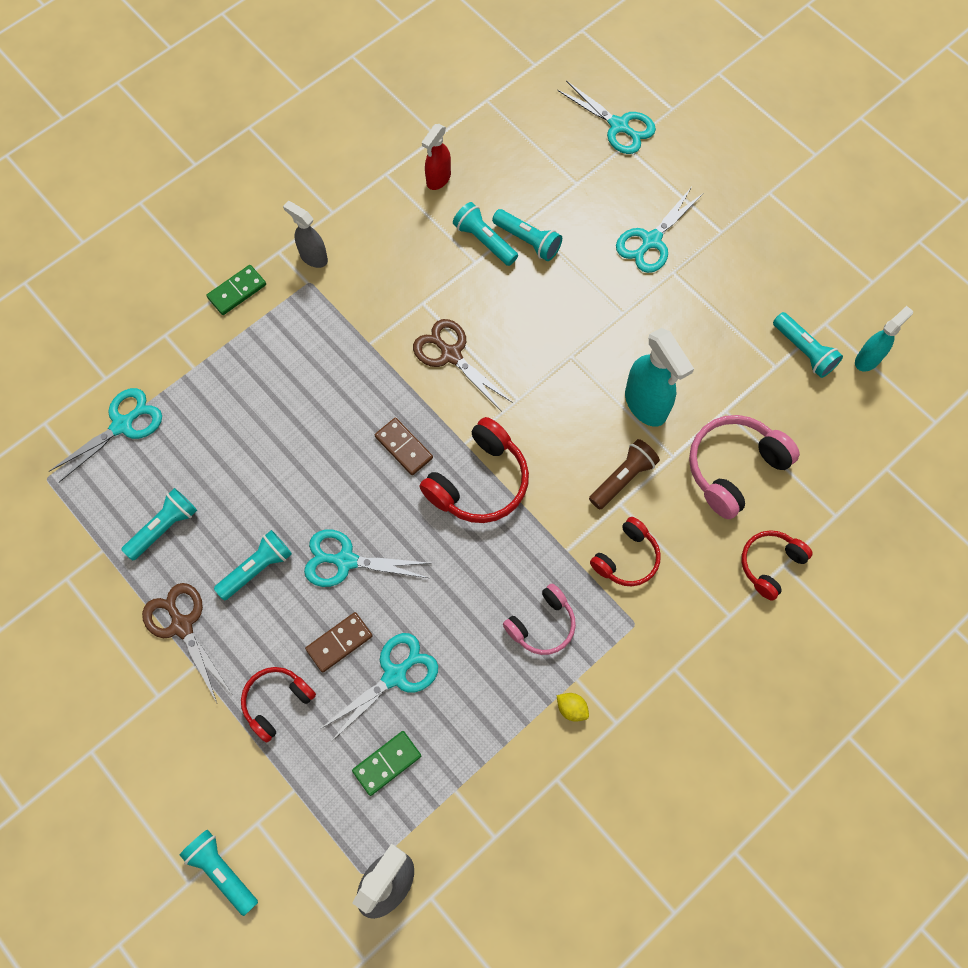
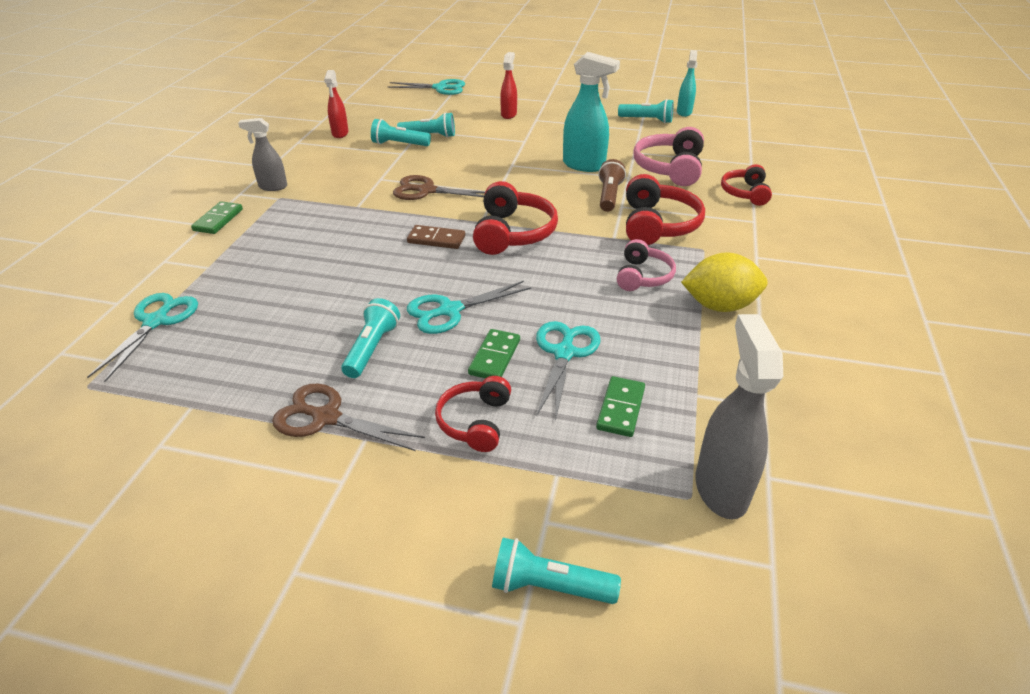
camera: 35 degrees left, 30 degrees down
(164, 527) = (252, 363): turquoise flashlight -> none
(339, 643) = (495, 357): brown domino -> green domino
(571, 708) = (719, 306): yellow lemon -> yellow lemon, size x2.28
(626, 558) = (657, 225): red headphones -> red headphones, size x1.57
(651, 241) = (509, 114): turquoise scissors -> red spray bottle

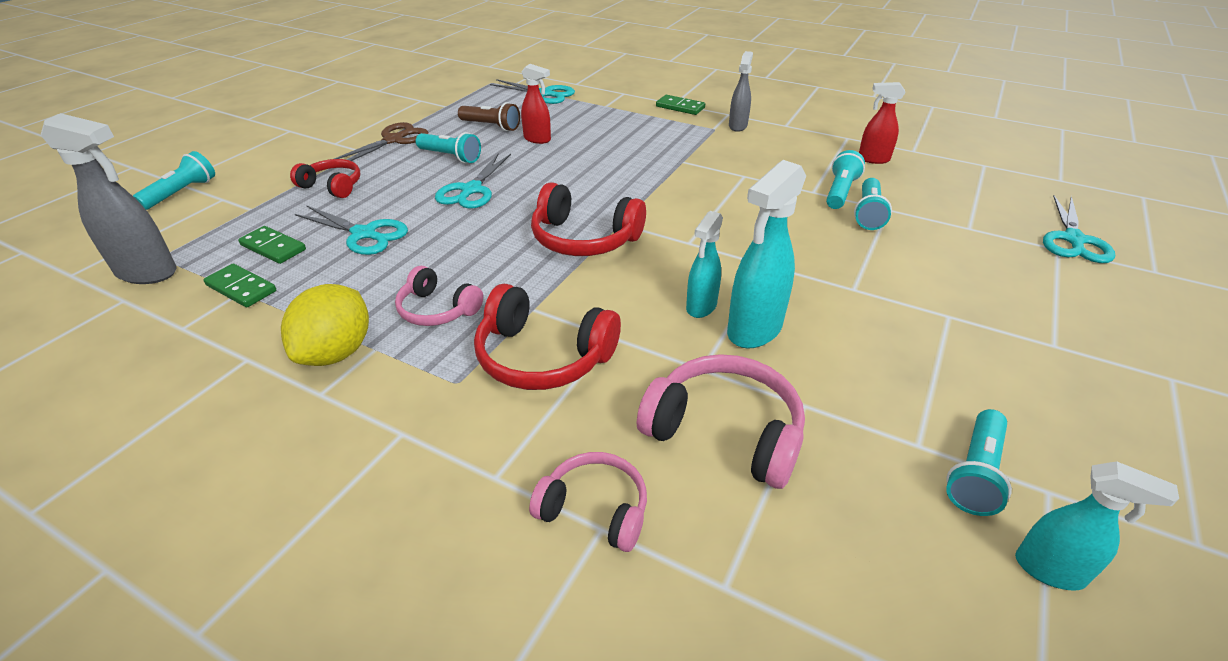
camera: 105 degrees right, 0 degrees up
(427, 191) = (706, 199): brown scissors -> none
(436, 239) = (595, 195): brown domino -> none
(450, 310) = (471, 190): turquoise scissors -> turquoise scissors turned 150 degrees counterclockwise
(495, 357) = (392, 202): green domino -> green domino (241, 288)
(509, 114) = (967, 290): red spray bottle -> red spray bottle (537, 139)
(572, 181) = (701, 307): none -> turquoise spray bottle
(609, 196) = (646, 332): brown flashlight -> brown flashlight (491, 126)
(745, 193) = (594, 510): red headphones -> pink headphones

